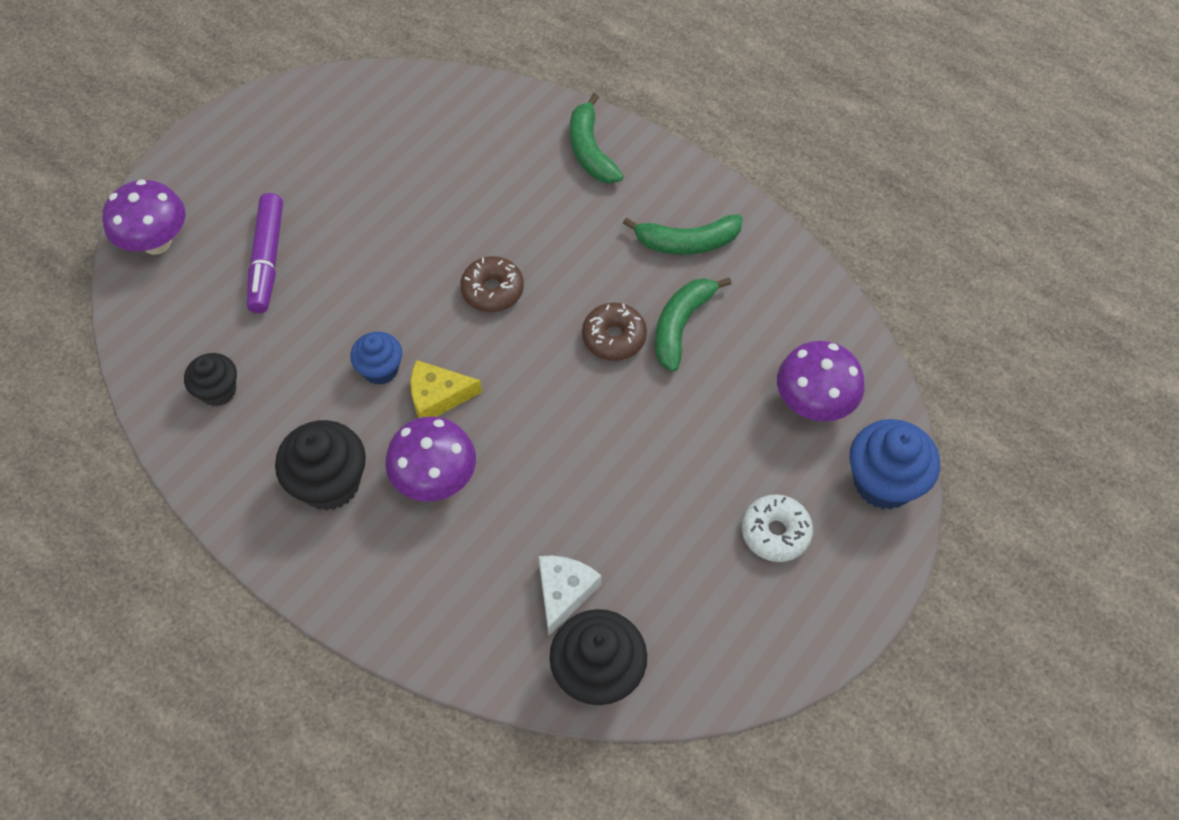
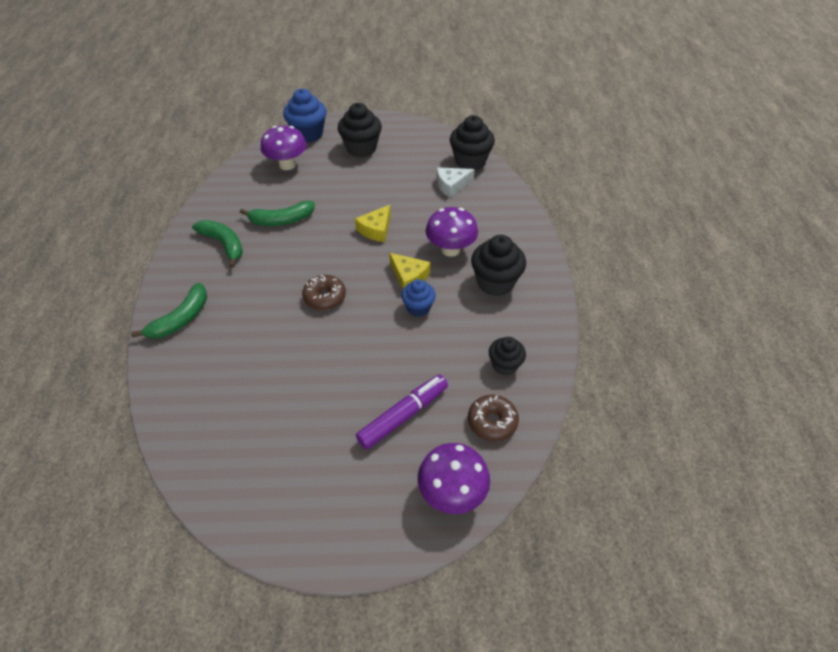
camera: 130 degrees left, 10 degrees down
(559, 420) = (376, 229): none -> yellow cheese
(614, 337) = (311, 237): brown donut -> brown donut (492, 422)
(775, 532) = (361, 148): white donut -> black cupcake

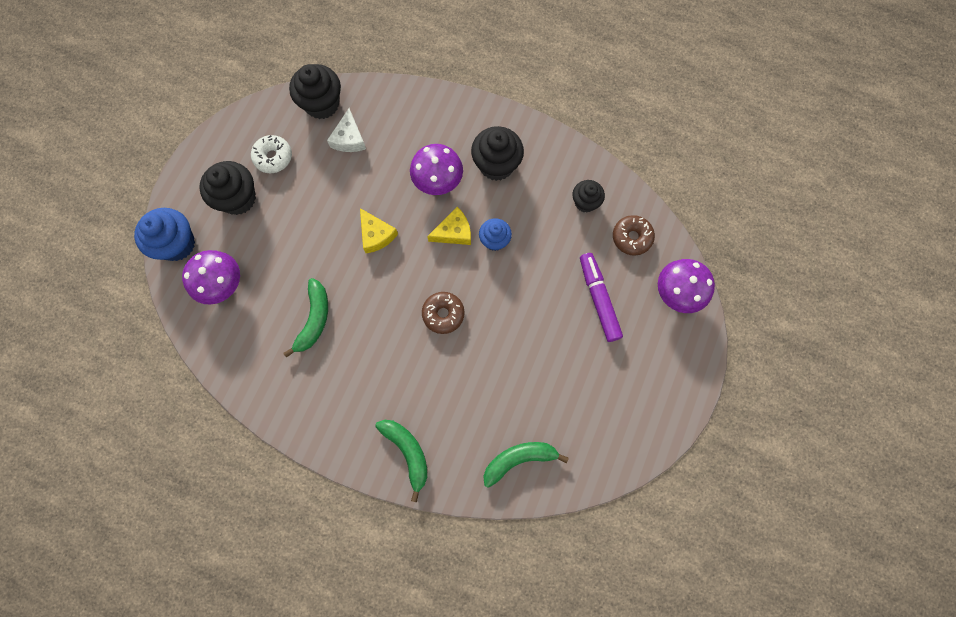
camera: 65 degrees left, 25 degrees up
(224, 244) = (321, 387): green banana -> green banana (519, 459)
(406, 153) = (273, 157): none -> white donut

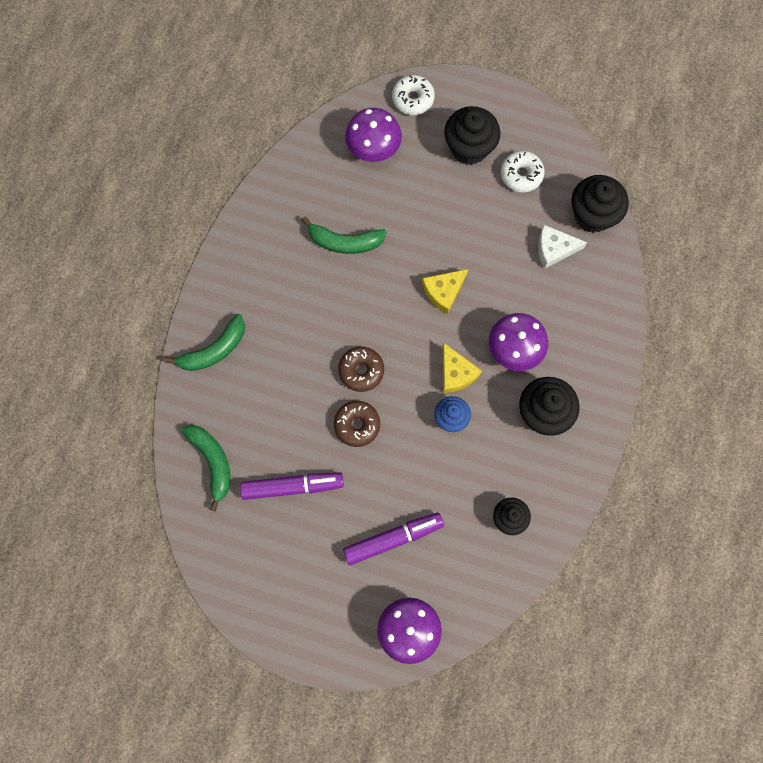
camera: 85 degrees right, 0 degrees up
(177, 244) = (413, 99): blue cupcake -> white donut
(547, 384) = (292, 486): none -> purple marker
(631, 237) = (471, 574): brown donut -> brown donut (357, 425)

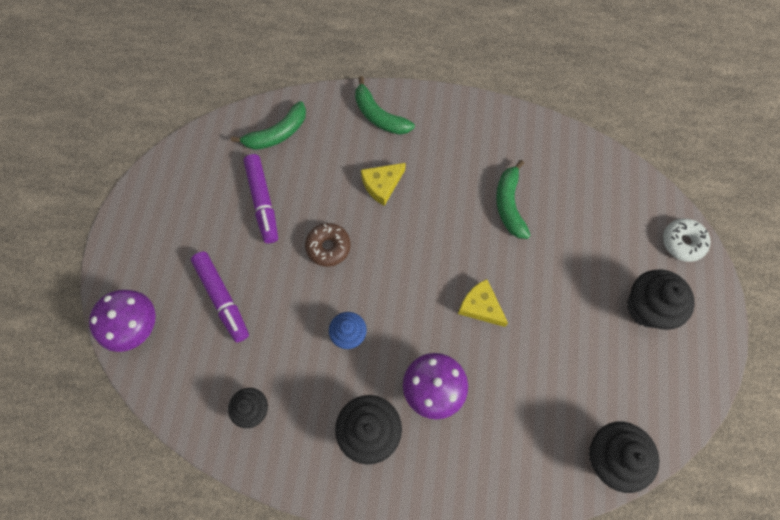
camera: 80 degrees right, 5 degrees down
(361, 371) = (382, 242): brown donut -> none
(373, 149) = (614, 214): purple mushroom -> none
(456, 373) = (396, 332): yellow cheese -> yellow cheese (382, 185)
(521, 175) = (633, 367): white donut -> none
(554, 249) = (557, 417): white cheese -> none

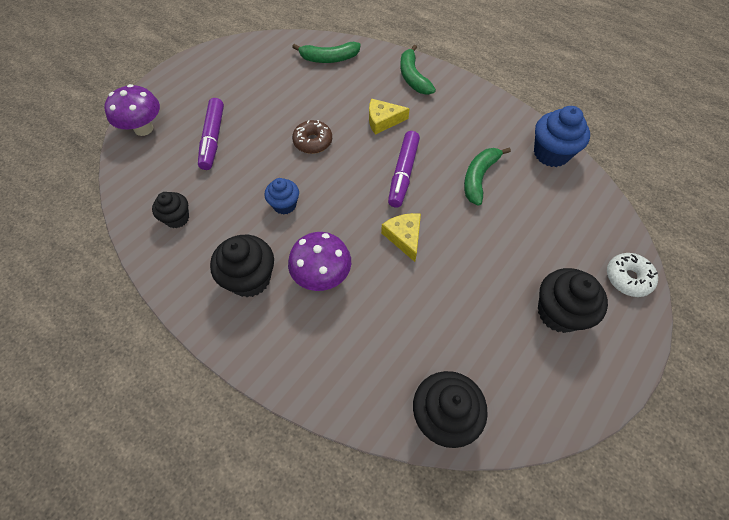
camera: 30 degrees right, 10 degrees down
(263, 202) = (287, 94): purple marker -> purple marker (403, 173)
(557, 143) = (551, 153): none -> blue cupcake

